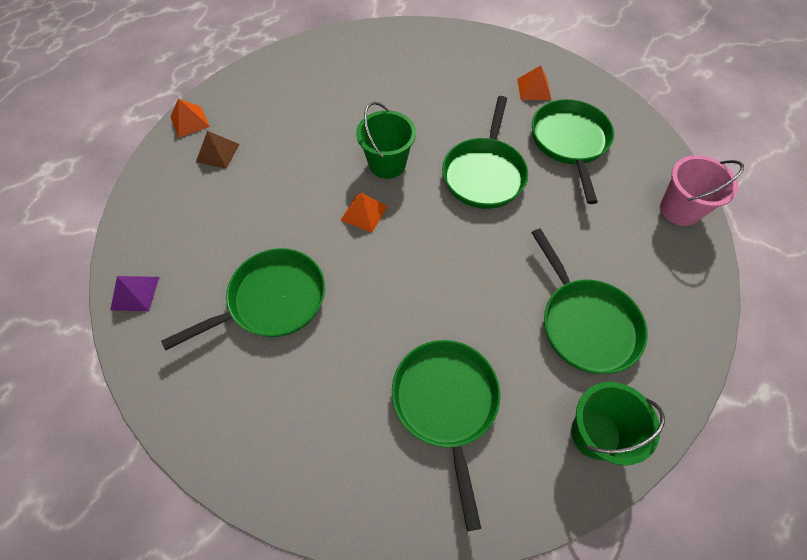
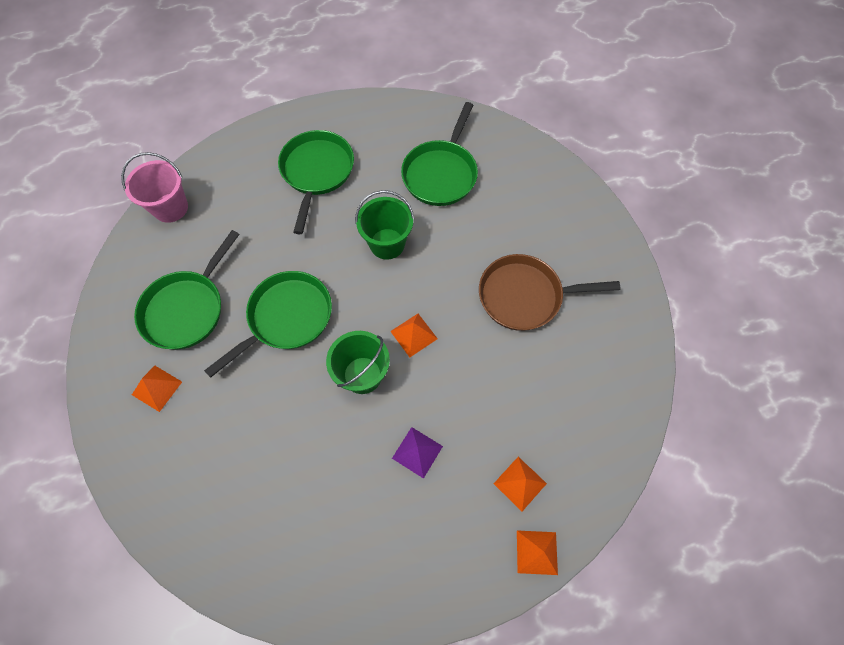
camera: 150 degrees left, 5 degrees up
(135, 293) = (635, 358): purple pyramid -> purple pyramid (417, 452)
(218, 153) = (520, 483): brown pyramid -> orange pyramid
(272, 300) = (525, 296): green pan -> brown pan
(595, 434) = (366, 120): green bucket -> green bucket (387, 244)

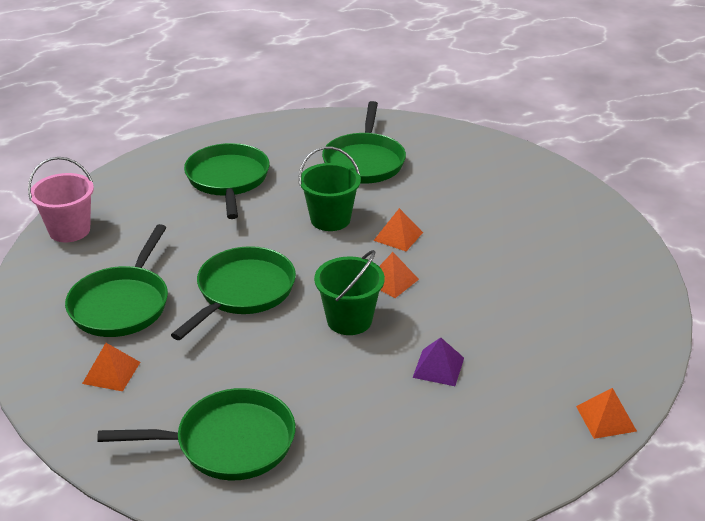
camera: 15 degrees left, 30 degrees down
(222, 493) = (228, 443): none -> green pan
(520, 483) = (561, 370): orange pyramid -> orange pyramid (398, 236)
(525, 296) = (496, 233): brown pan -> none

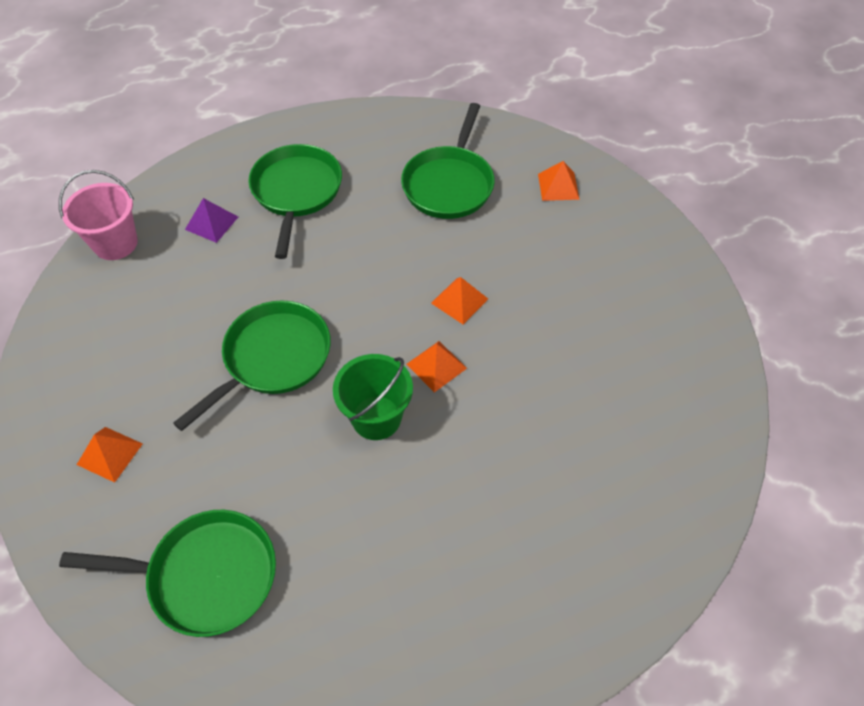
camera: 10 degrees right, 20 degrees up
(122, 304) = (143, 357): green pan -> none
(330, 219) = (391, 265): green bucket -> none
(438, 367) = (456, 503): purple pyramid -> purple pyramid (211, 223)
(606, 418) = (626, 613): orange pyramid -> orange pyramid (558, 186)

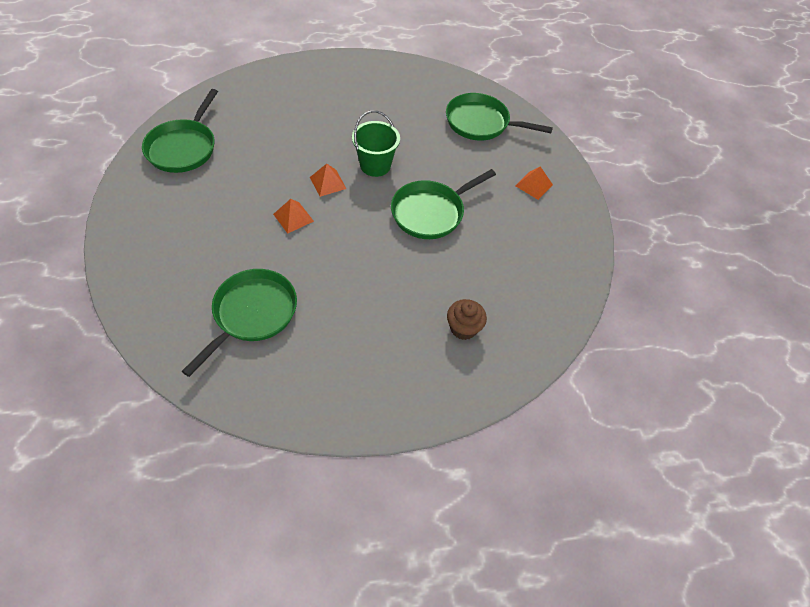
camera: 170 degrees left, 0 degrees up
(115, 243) = (543, 329): pink bucket -> none
(211, 223) = (463, 328): purple pyramid -> brown cupcake
(296, 192) = (386, 340): green pan -> green pan (183, 147)
(558, 186) = (163, 287): orange pyramid -> none

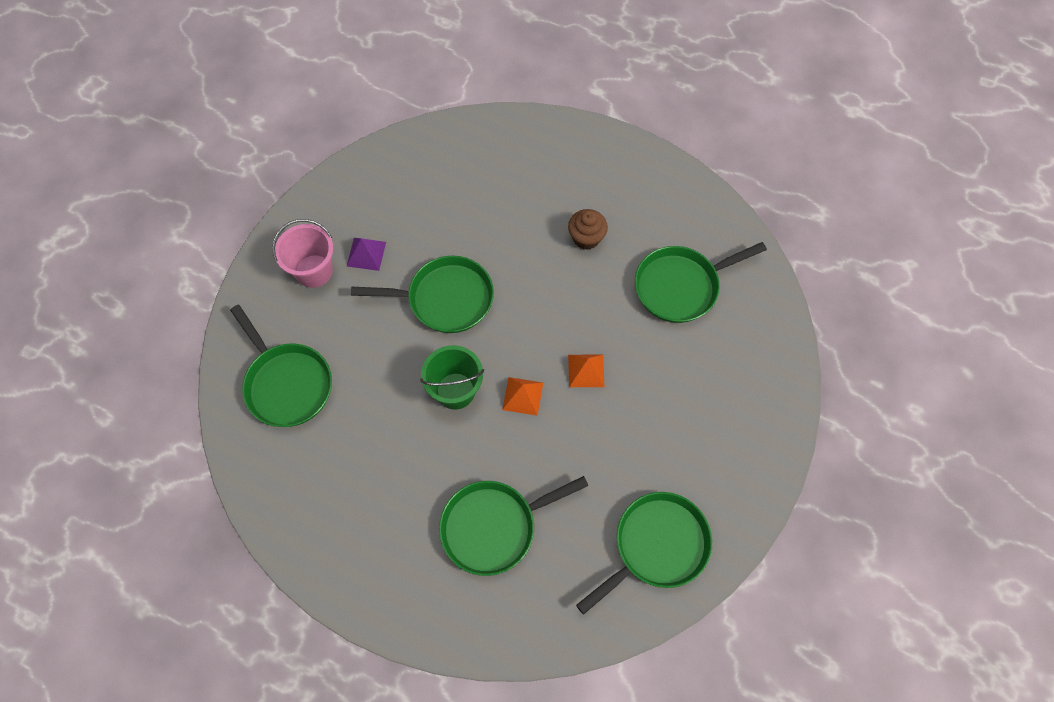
camera: 140 degrees left, 10 degrees up
(295, 115) = (494, 527): none -> green pan
(463, 328) = (510, 176): brown cupcake -> brown cupcake (586, 238)
(512, 212) = (366, 254): none -> purple pyramid
(534, 185) = (314, 271): orange pyramid -> pink bucket

